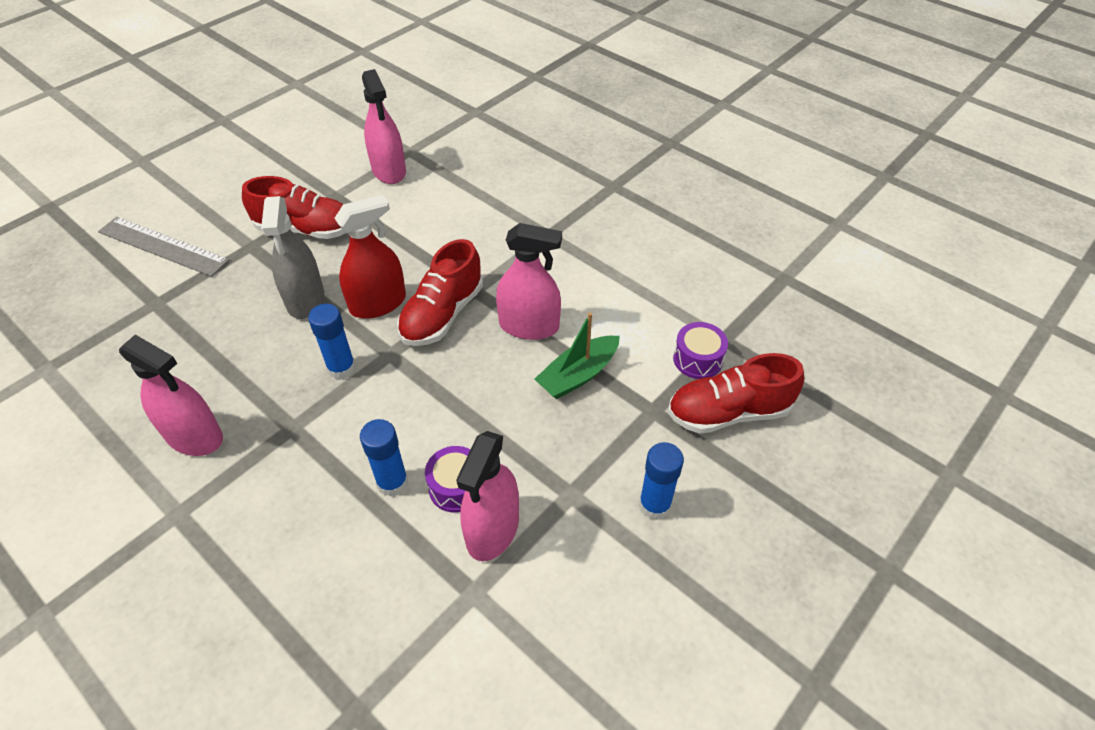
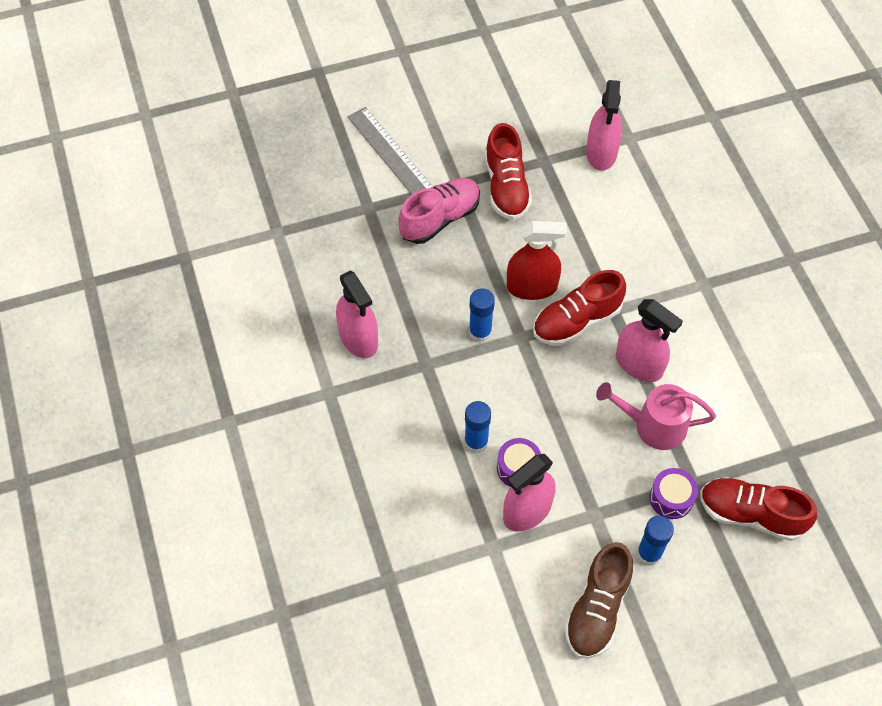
camera: 30 degrees right, 10 degrees up
(245, 282) = (440, 219): none -> pink shoe
(305, 299) = (478, 257): grey spray bottle -> none
(306, 230) = (506, 187): red shoe -> red shoe turned 45 degrees clockwise
(578, 375) = (653, 425): green boat -> pink watering can
(637, 600) = (597, 609): none -> brown shoe
(698, 359) = (756, 459): purple drum -> purple drum (671, 498)

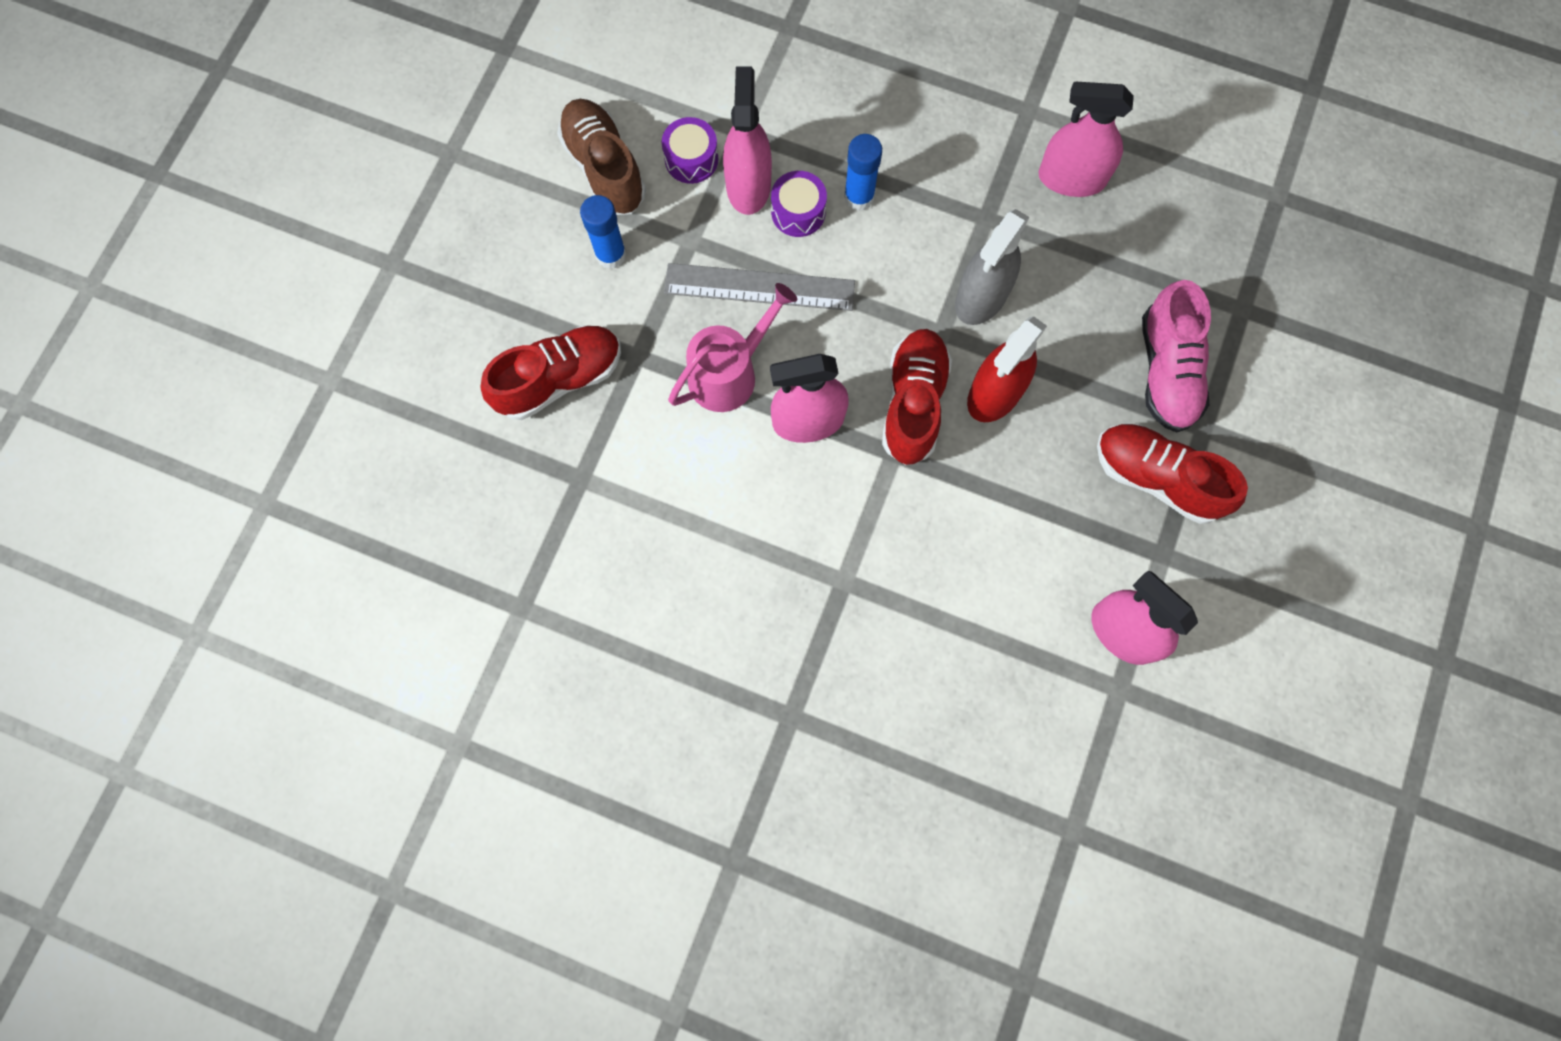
camera: 130 degrees right, 15 degrees up
(391, 153) = (1308, 390): grey ruler -> grey ruler (759, 287)
(480, 332) = (981, 297): blue glue stick -> grey spray bottle
(671, 498) = (642, 321): purple drum -> purple drum (691, 159)

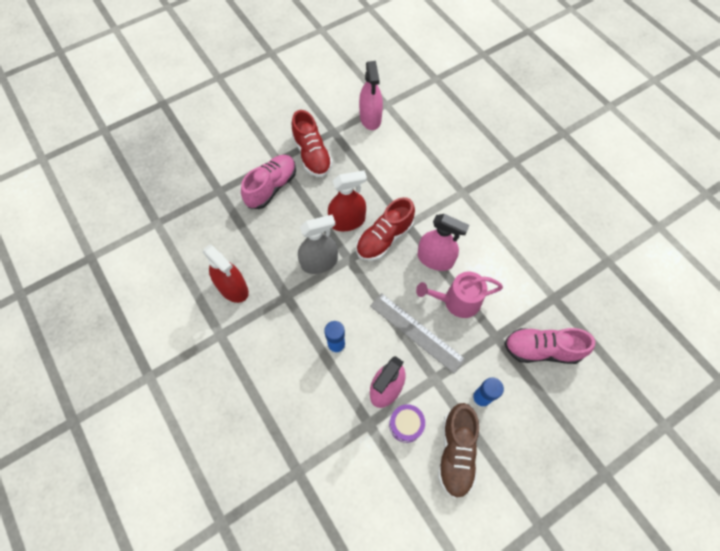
camera: 145 degrees left, 10 degrees down
(559, 379) = (541, 349): red shoe -> pink shoe
(798, 212) = (371, 357): purple drum -> none
(1071, 178) = (233, 288): pink spray bottle -> red spray bottle

